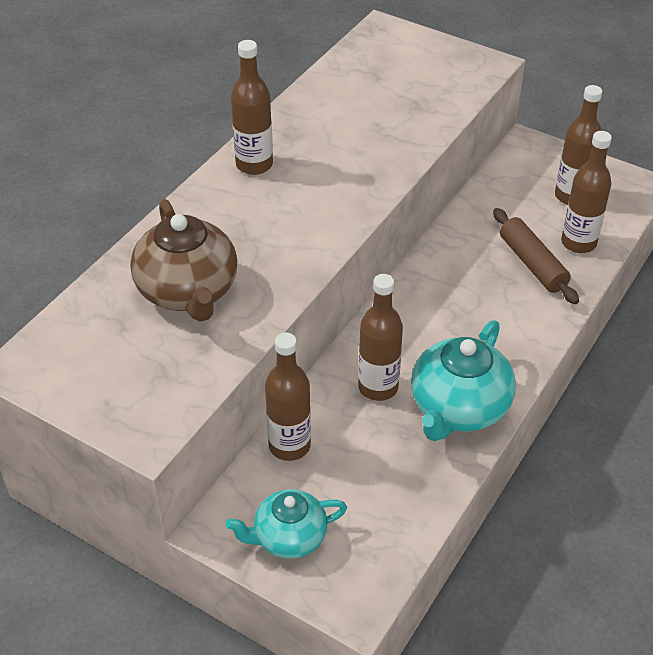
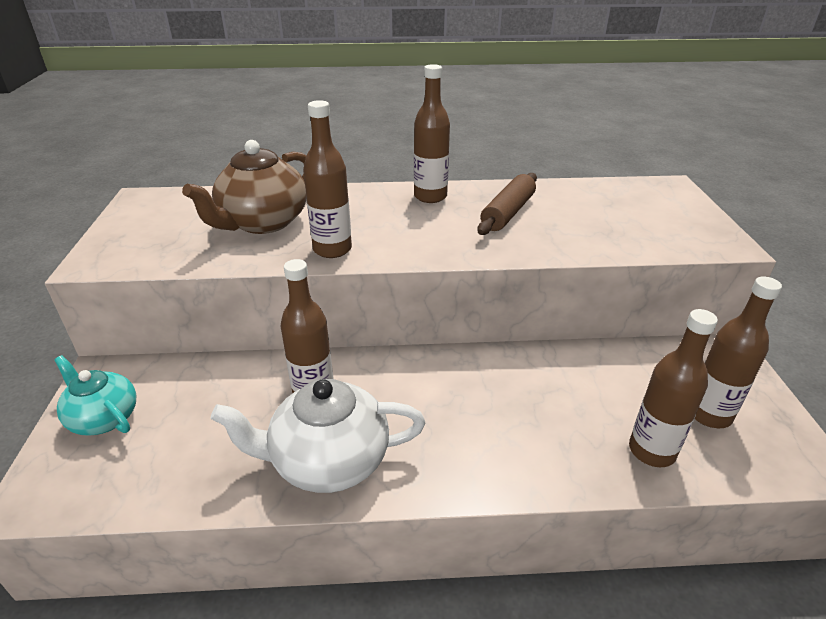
camera: 55 degrees right, 10 degrees down
(289, 446) = (210, 373): brown bottle -> brown bottle (332, 249)
(458, 408) = (327, 461): turquoise teapot -> white teapot
(532, 264) = (576, 428): brown rolling pin -> brown rolling pin (507, 213)

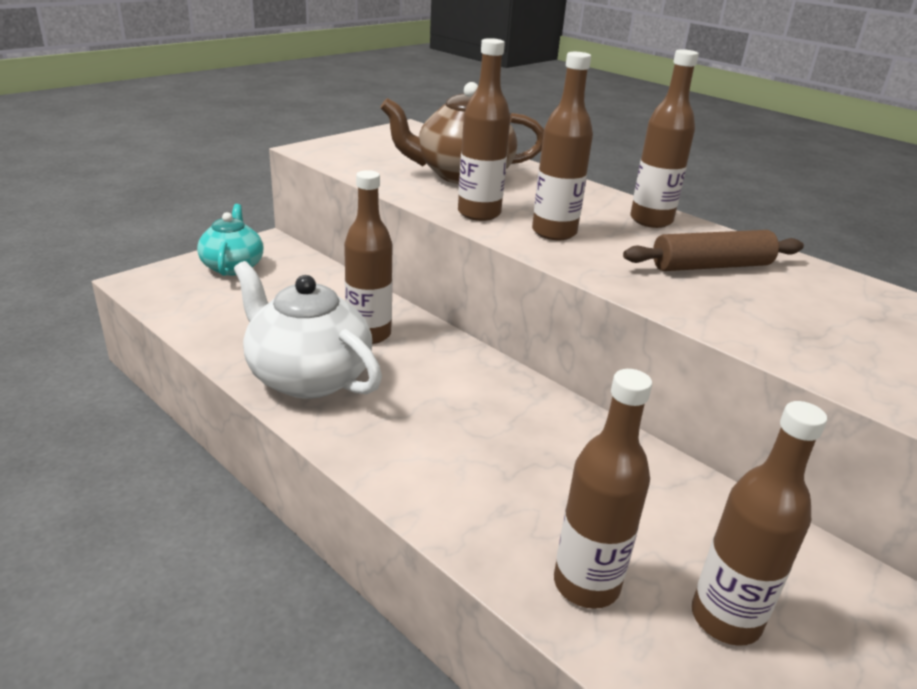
camera: 45 degrees right, 5 degrees down
(400, 237) = (554, 232): none -> brown bottle

